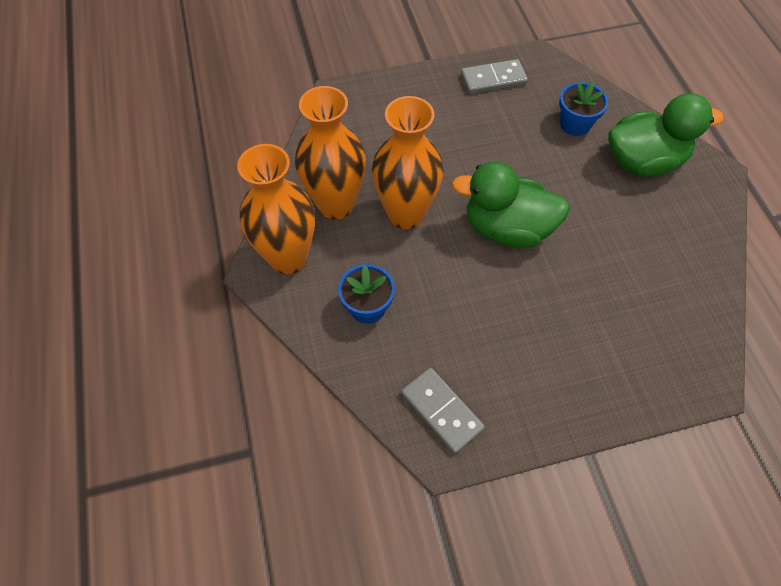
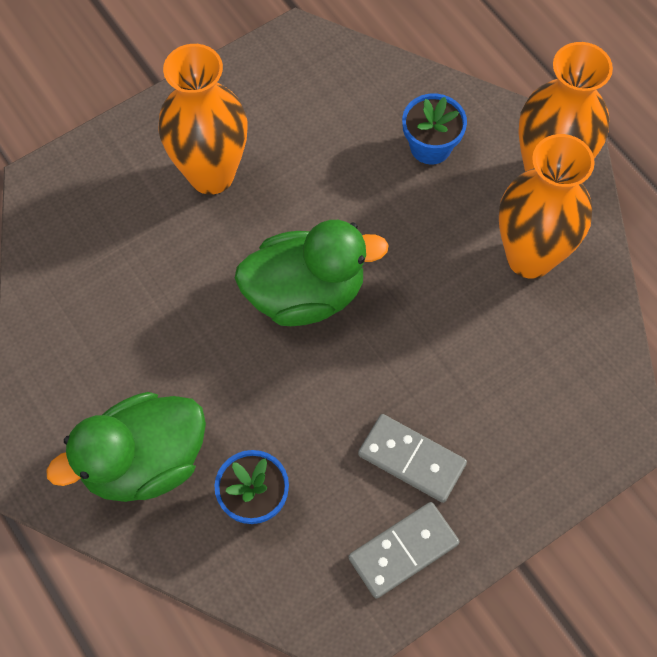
camera: 160 degrees right, 5 degrees up
(406, 214) = (438, 273): orange vase -> orange vase (211, 174)
(442, 411) = (311, 72): grey domino -> grey domino (411, 460)

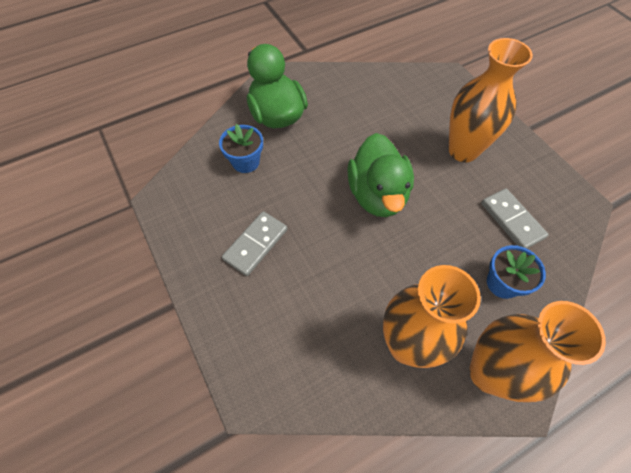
camera: 95 degrees right, 5 degrees down
(403, 551) = (197, 234): grey domino -> grey domino (512, 220)

